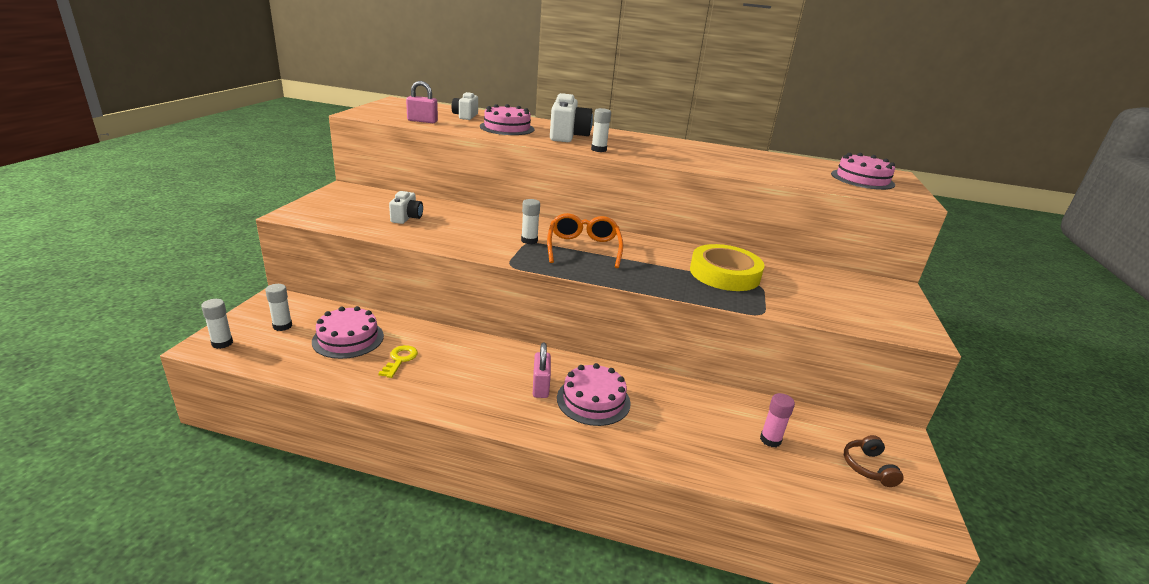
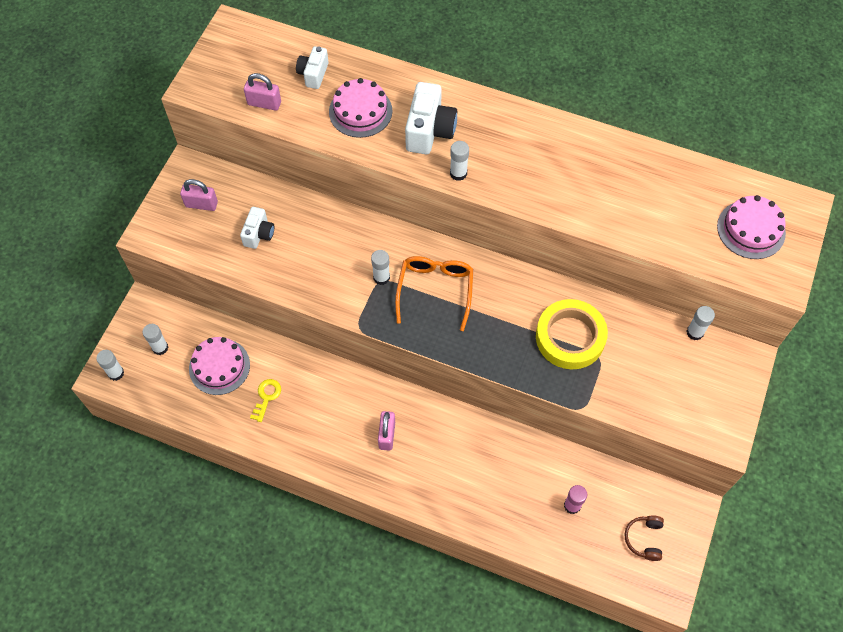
camera: 10 degrees right, 35 degrees up
(352, 203) = (201, 204): none -> pink padlock
(593, 400) = (430, 453): pink cake -> none
(838, 273) = (695, 332): none -> white glue stick

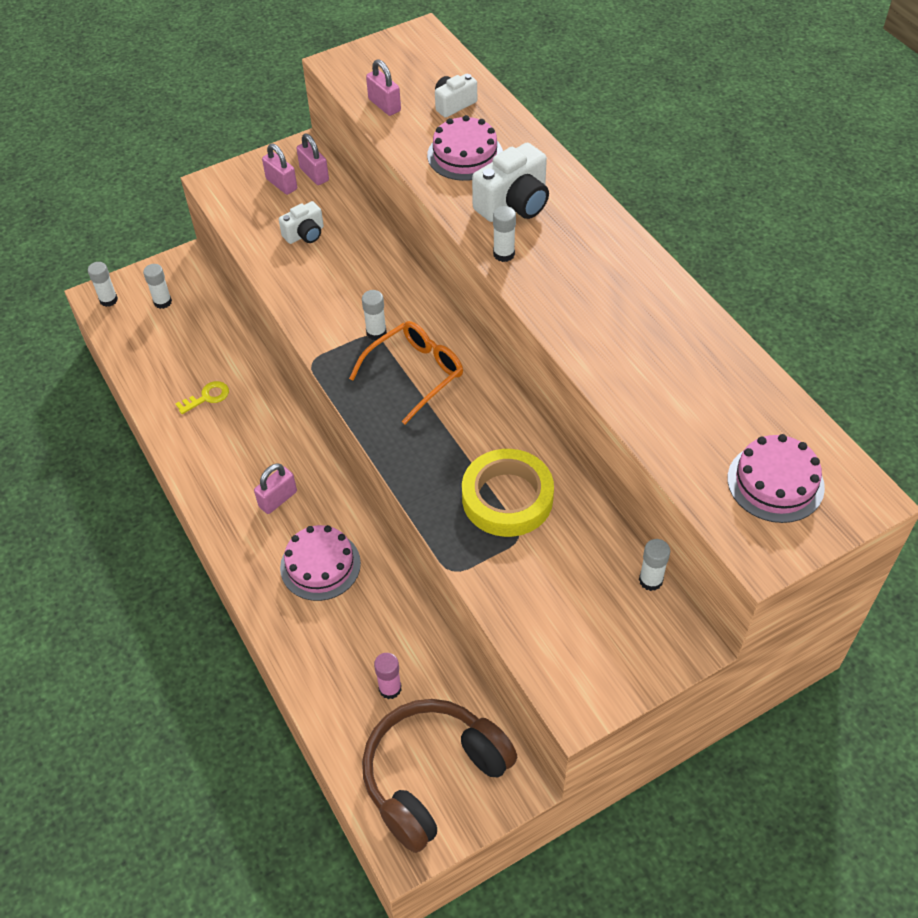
camera: 40 degrees right, 10 degrees down
(218, 182) = (314, 174): none -> pink padlock
(219, 366) = (194, 347): pink cake -> pink cake (320, 565)
(644, 539) = (433, 776): brown headphones -> brown headphones, size x2.38

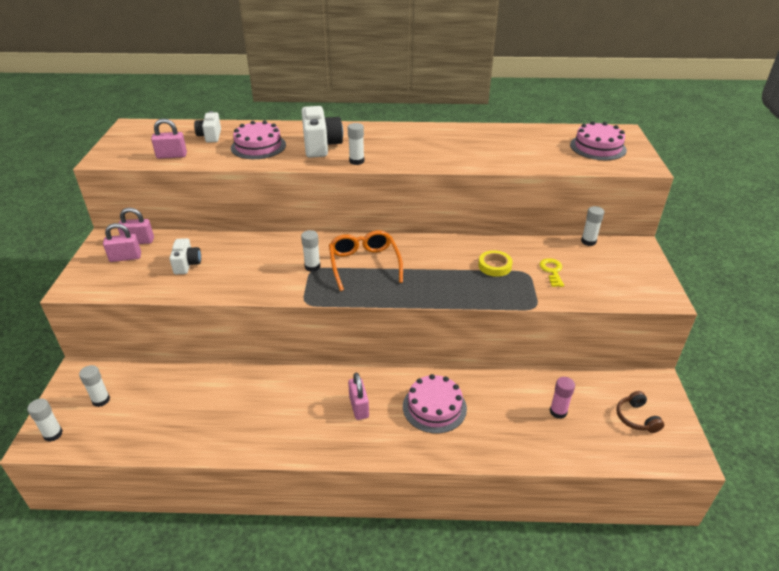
camera: 60 degrees left, 15 degrees down
(207, 397) = (226, 410): yellow key -> yellow key (552, 271)
(433, 776) = (636, 418): brown headphones -> brown headphones, size x0.42
(507, 498) = (494, 266): yellow tape -> yellow tape, size x0.53

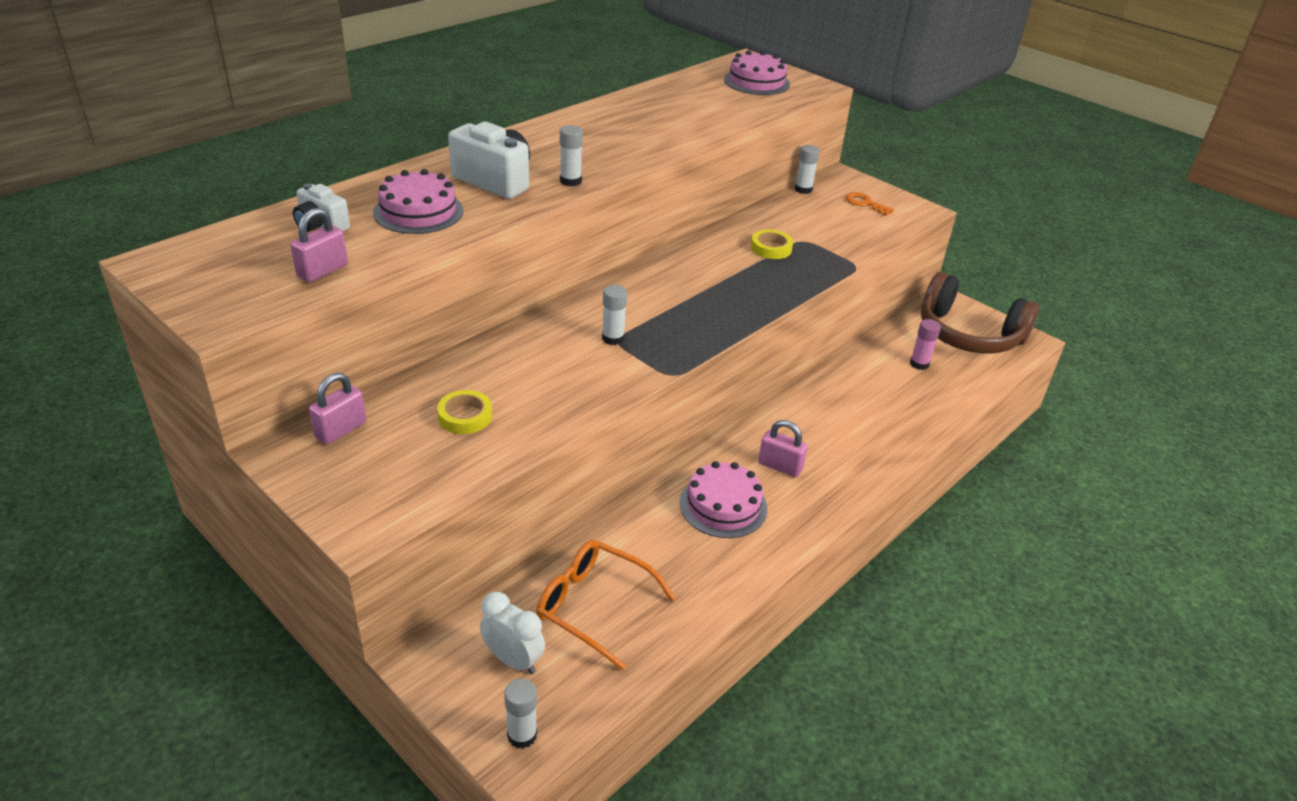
camera: 50 degrees left, 0 degrees up
(101, 400) = (513, 660): white glue stick -> white clock
(125, 257) = (363, 457): pink padlock -> none
(187, 264) = (465, 416): white camera -> yellow tape
(364, 264) = (659, 308): orange glasses -> orange glasses (594, 606)
(434, 407) = (835, 422): pink cake -> pink cake (723, 505)
(552, 271) = (819, 229): yellow key -> none
(622, 271) = (865, 203): none -> orange key
(636, 418) = (968, 334): brown headphones -> brown headphones, size x2.38

